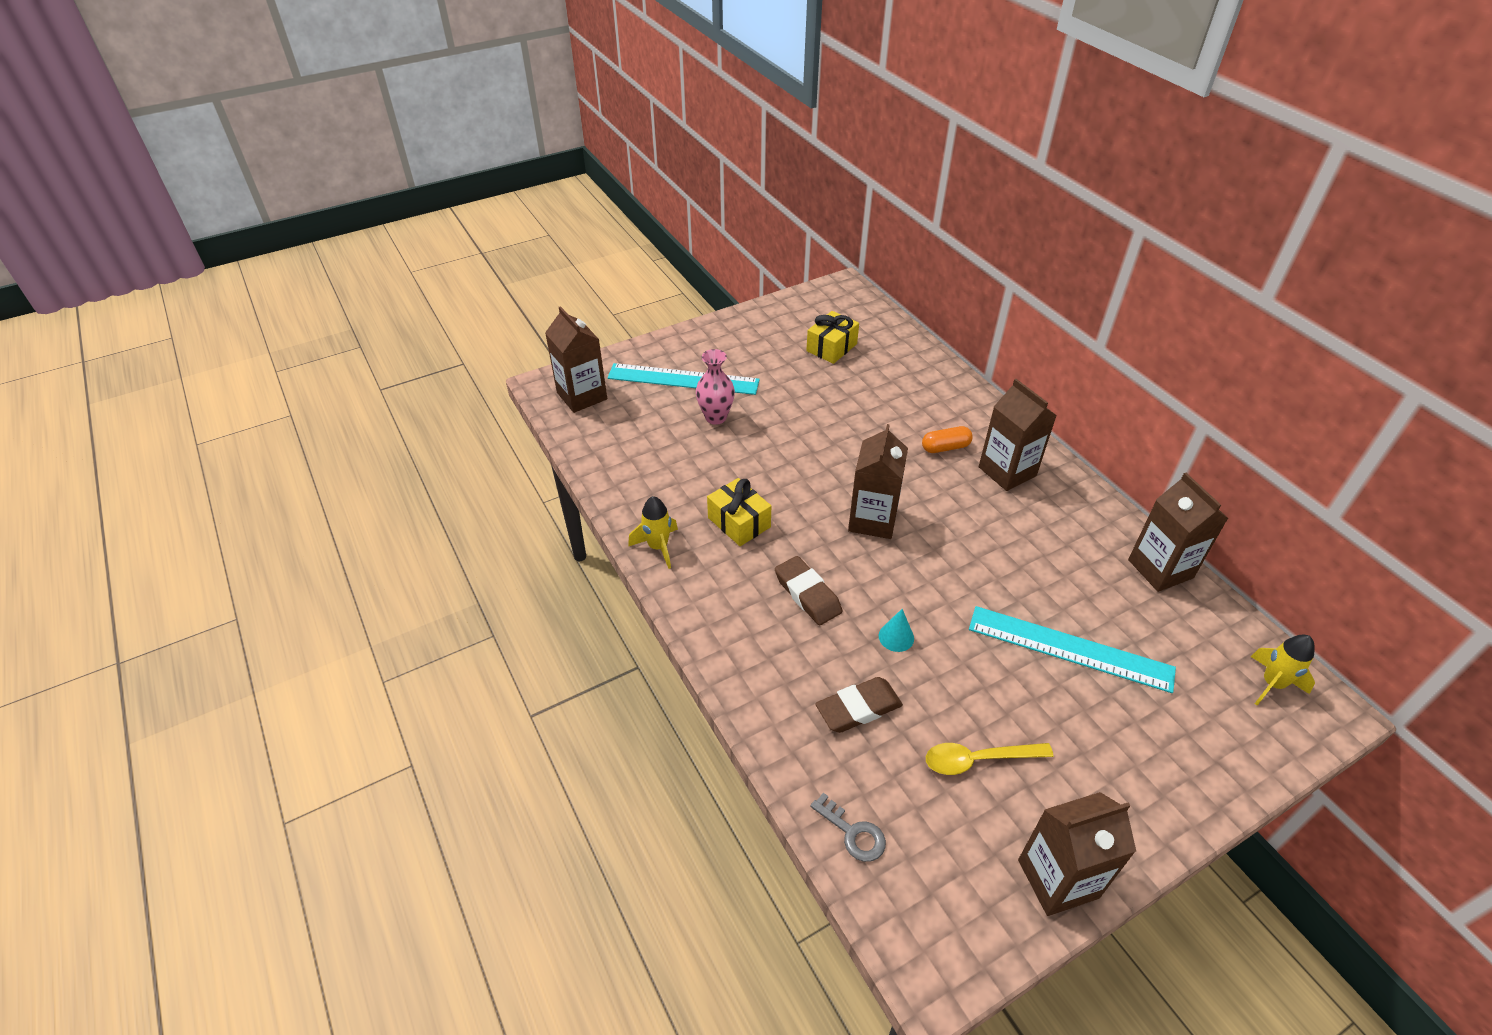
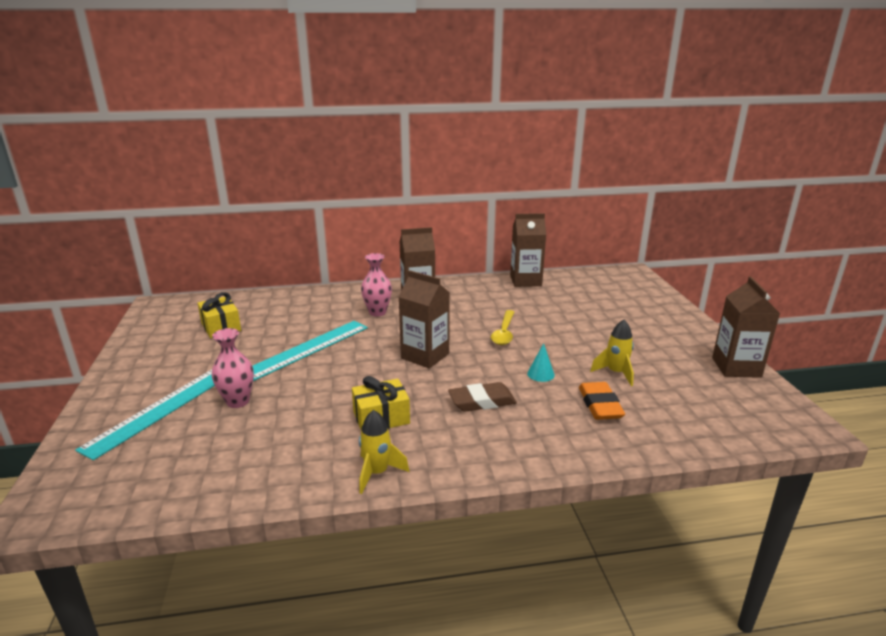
camera: 70 degrees left, 20 degrees down
(582, 396) = (96, 486): brown carton -> none
(853, 833) = (707, 433): grey key -> none
(858, 708) = (600, 405): brown eraser -> orange eraser
(945, 447) = (377, 312): orange capsule -> pink vase
(978, 759) = (650, 370): yellow spoon -> yellow spoon (504, 333)
(1070, 648) = (573, 319): turquoise ruler -> turquoise ruler (307, 349)
(1272, 684) = (613, 278): yellow rocket -> yellow rocket (616, 373)

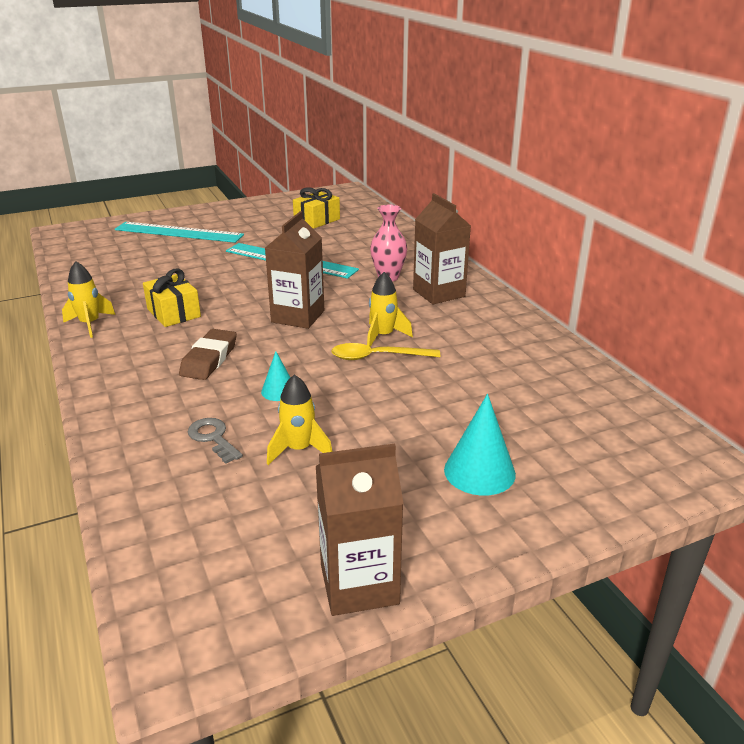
camera: 75 degrees right, 5 degrees up
(238, 401) = (193, 253): pink vase -> none
(474, 327) = (383, 336): none -> yellow rocket
(482, 401) = (209, 359): brown eraser -> brown eraser turned 45 degrees clockwise
(525, 281) = (562, 358): brown carton -> none
(600, 405) = (213, 438): orange eraser -> grey key
(638, 322) = (479, 471): none -> turquoise cone

